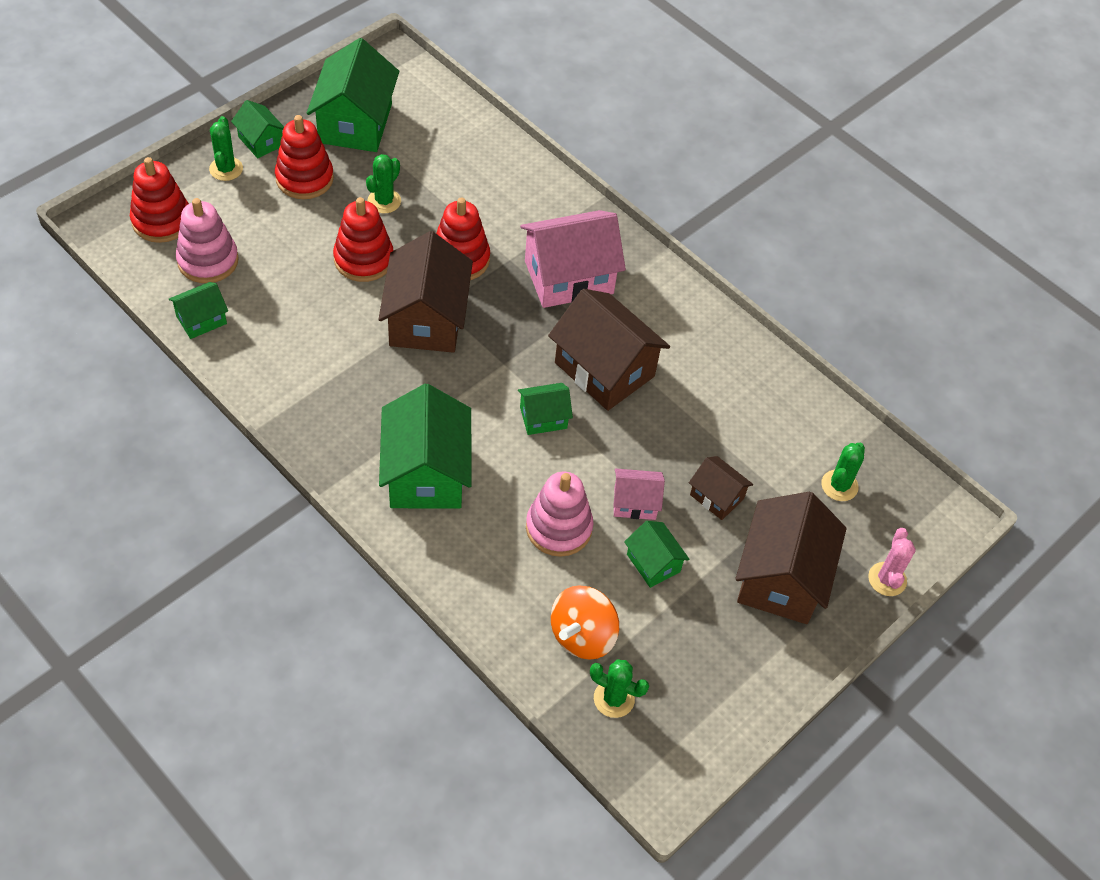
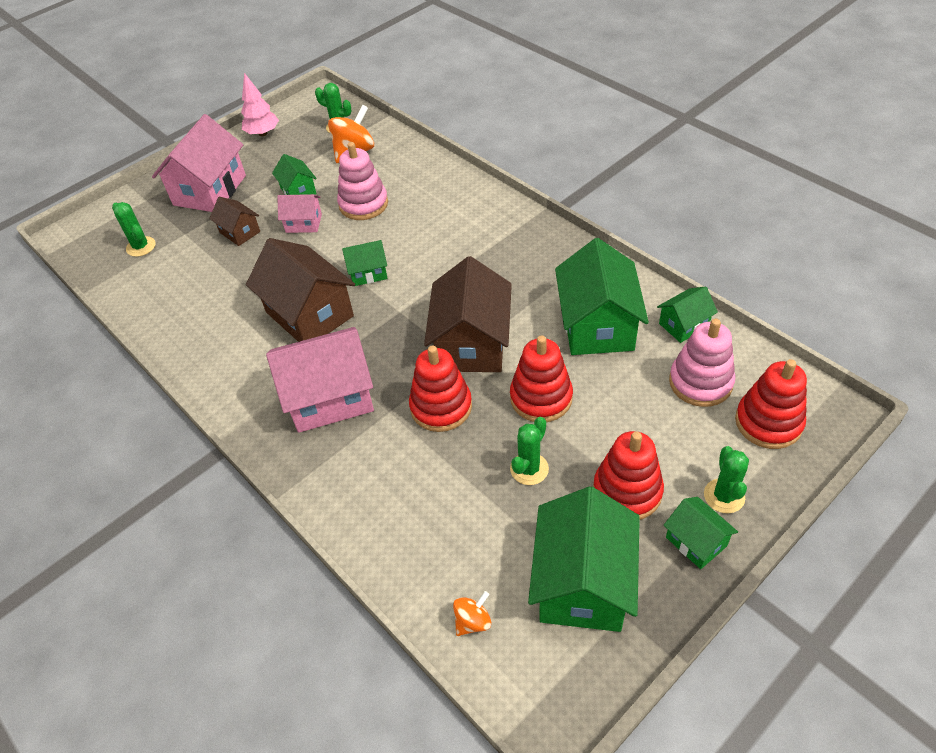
camera: 170 degrees left, 5 degrees down
(426, 473) = (464, 228): green house -> green house (597, 325)
(440, 108) = (472, 621): none -> orange spinning top
(735, 697) = (263, 133): none -> pink tree
(781, 578) = (209, 190): brown house -> pink house
(839, 485) = (141, 247): green cactus -> green cactus turned 75 degrees counterclockwise
(887, 579) = (135, 195): pink cactus -> none

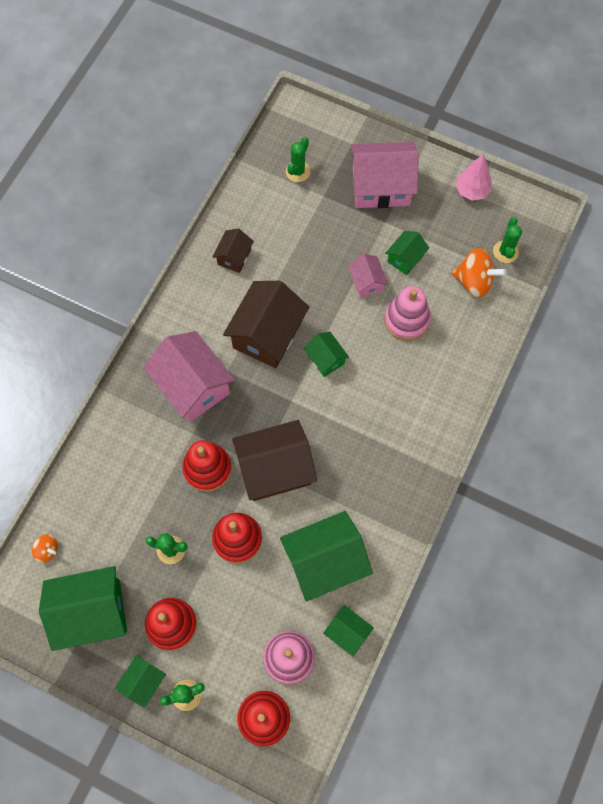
camera: 65 degrees right, 20 degrees up
(239, 232) = (339, 237): brown house -> brown house (234, 257)

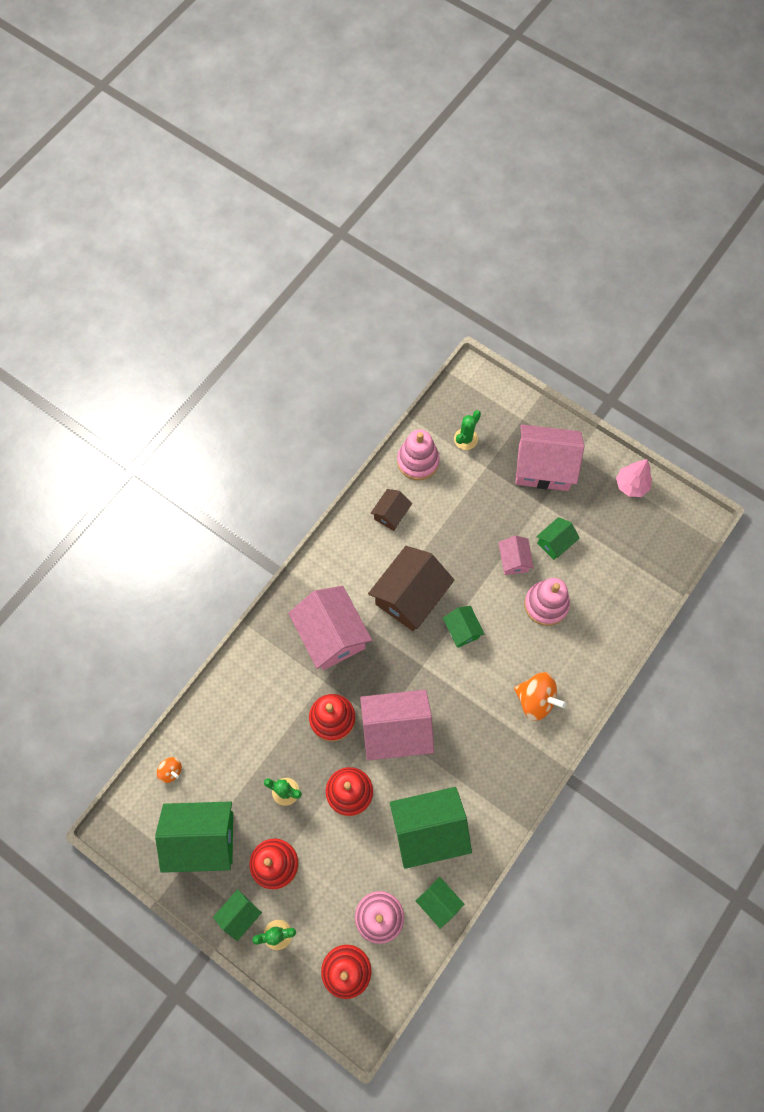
camera: 10 degrees right, 0 degrees up
(253, 200) = (418, 461): none -> pink stacking toy
(275, 469) = (396, 730): brown house -> pink house
(474, 281) = (618, 577): orange spinning top -> orange spinning top (536, 700)
(505, 252) = (653, 552): green cactus -> none

